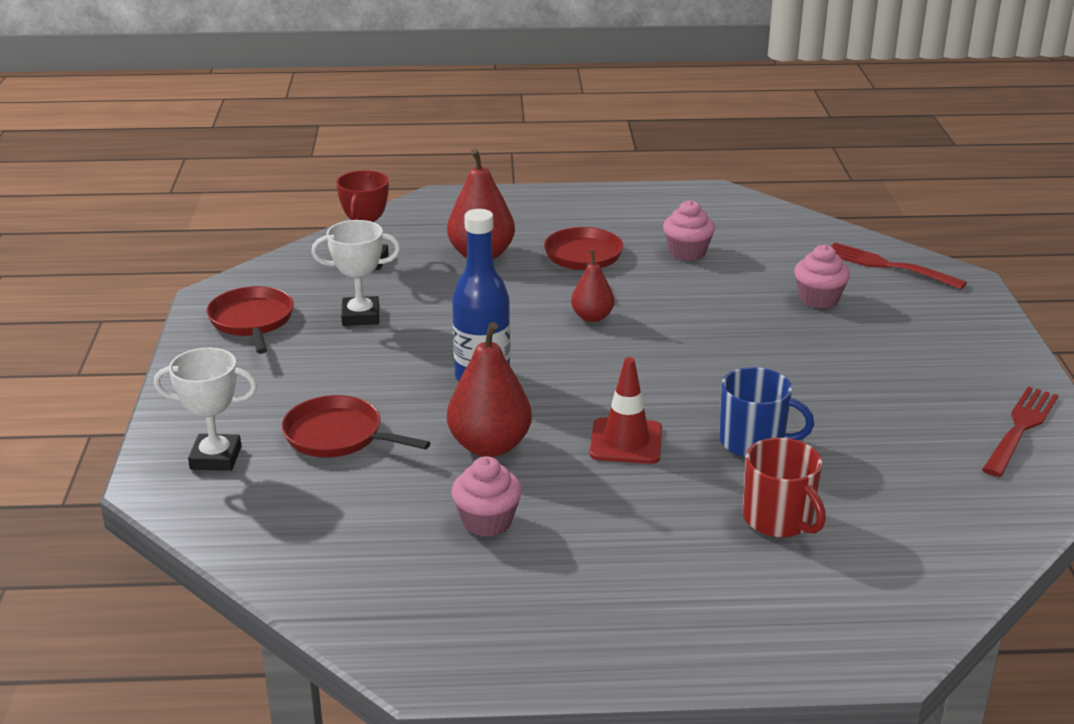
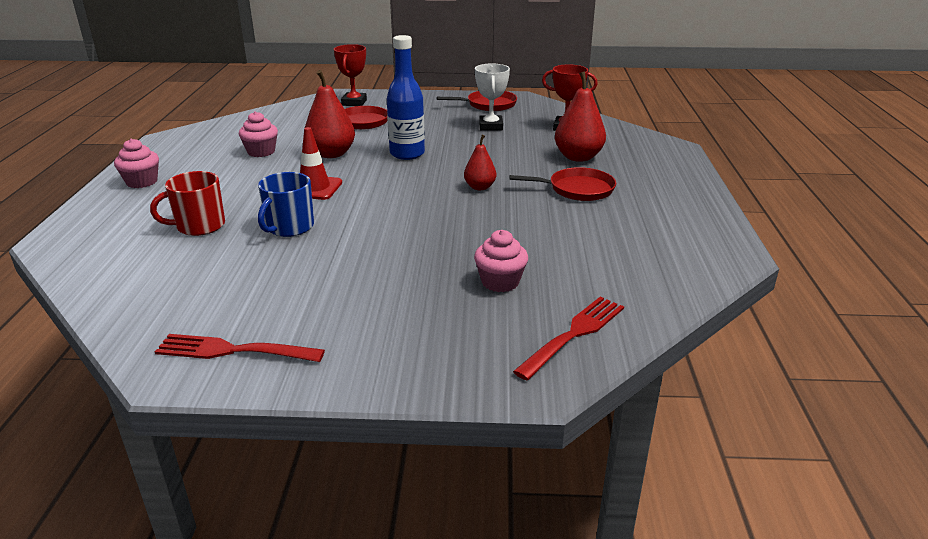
camera: 95 degrees right, 0 degrees up
(215, 458) = (354, 102): white trophy -> red trophy
(687, 252) = (593, 230): pink cupcake -> pink cupcake (142, 182)
(1020, 429) = (234, 350): red fork -> red fork turned 150 degrees clockwise

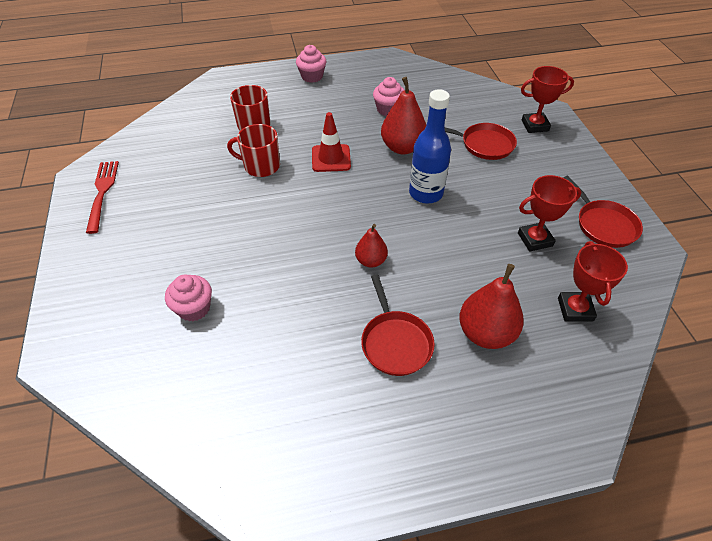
camera: 75 degrees right, 20 degrees up
(289, 227) = (261, 166): blue mug -> red mug
(490, 126) = (535, 239): white trophy -> red trophy
(573, 335) = (116, 370): red fork -> none

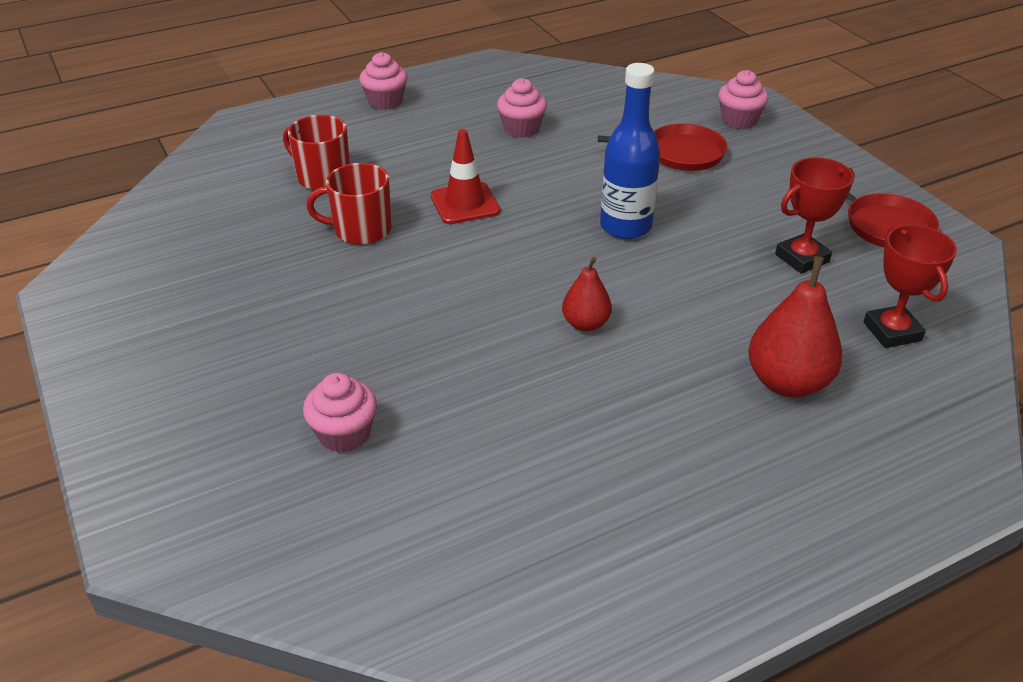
camera: 15 degrees left, 10 degrees down
(102, 193) = (115, 306): red fork -> none
(395, 342) = (668, 418): red pan -> none
(402, 147) = (565, 174): red pear -> none
(535, 125) = (739, 120): red trophy -> pink cupcake

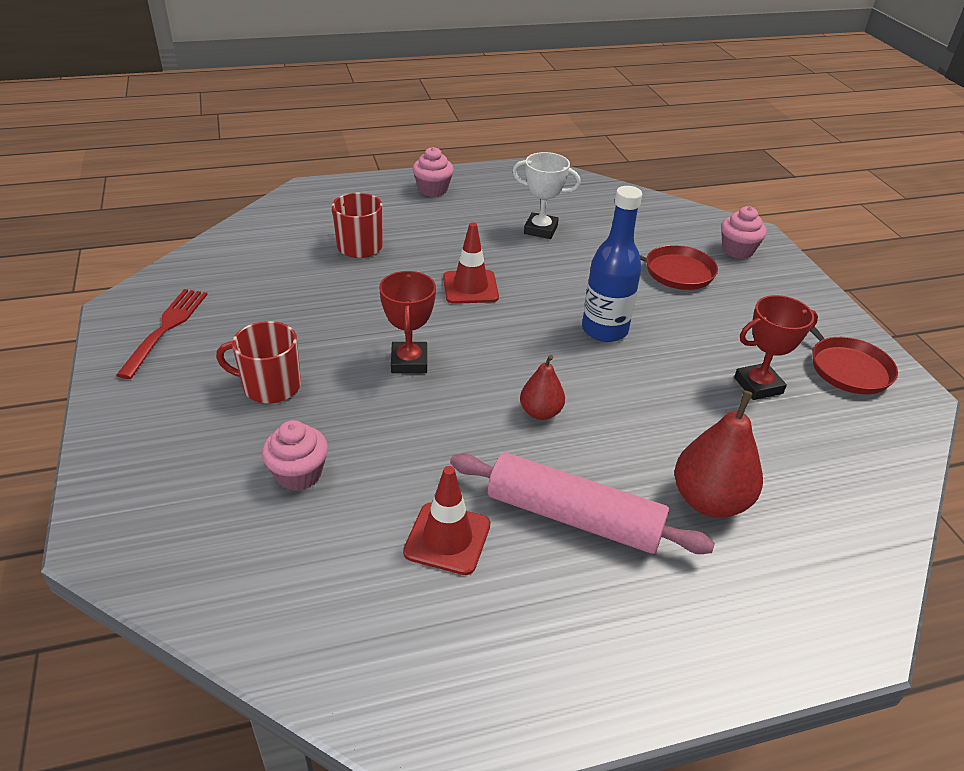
camera: 10 degrees right, 0 degrees up
(130, 304) = (166, 329): none -> red fork
(361, 230) = (375, 296): red mug -> red mug (270, 386)
(521, 129) = (540, 229): pink cupcake -> white trophy
(530, 470) = (447, 538): none -> red traffic cone
(655, 424) = (574, 517): none -> pink rolling pin
(892, 331) = (824, 470): red trophy -> red trophy (409, 362)

